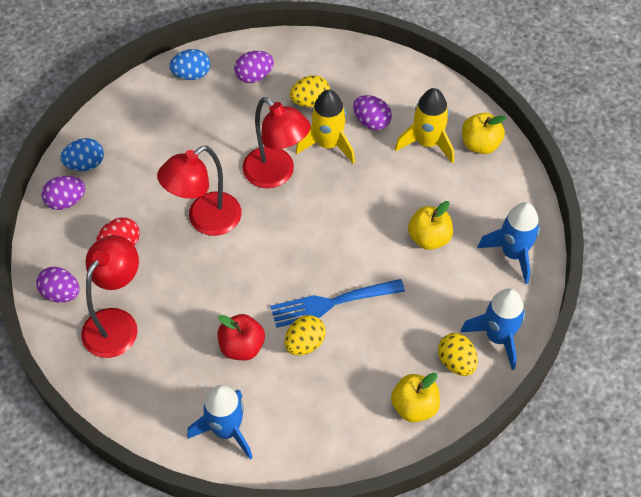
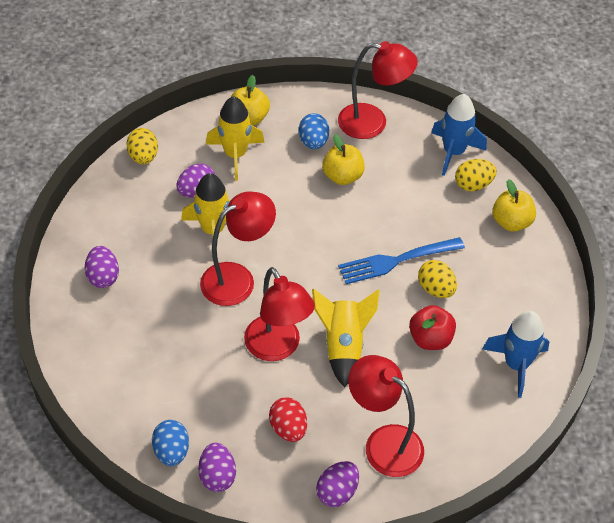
camera: 80 degrees left, 5 degrees down
(191, 74) = (79, 333): blue egg -> blue egg (313, 142)
(218, 273) = (343, 345): none -> yellow rocket
(310, 101) = (154, 235): yellow egg -> yellow egg (143, 157)
(332, 303) = (396, 260): blue fork -> blue fork turned 75 degrees clockwise
(513, 253) = (373, 123): blue rocket -> red lamp

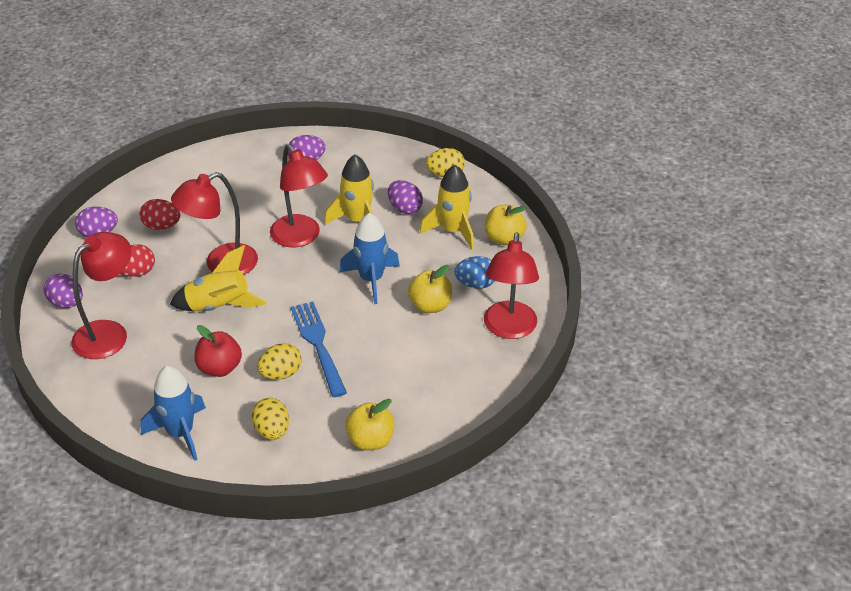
camera: 90 degrees right, 10 degrees down
(171, 451) = (127, 208): blue egg -> none
(208, 411) = (161, 226): none -> red egg
(453, 152) = (472, 395): blue rocket -> blue rocket (371, 280)
(473, 185) = (424, 410): yellow egg -> yellow egg (272, 431)

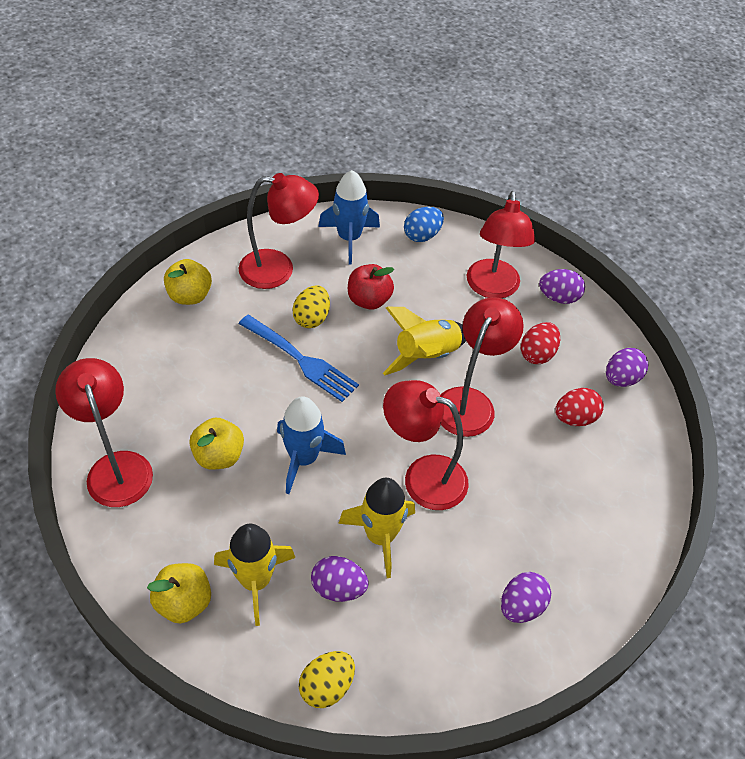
camera: 145 degrees right, 10 degrees up
(272, 431) = (278, 269): yellow egg -> red lamp
(476, 284) = (183, 510): blue egg -> blue egg (422, 235)

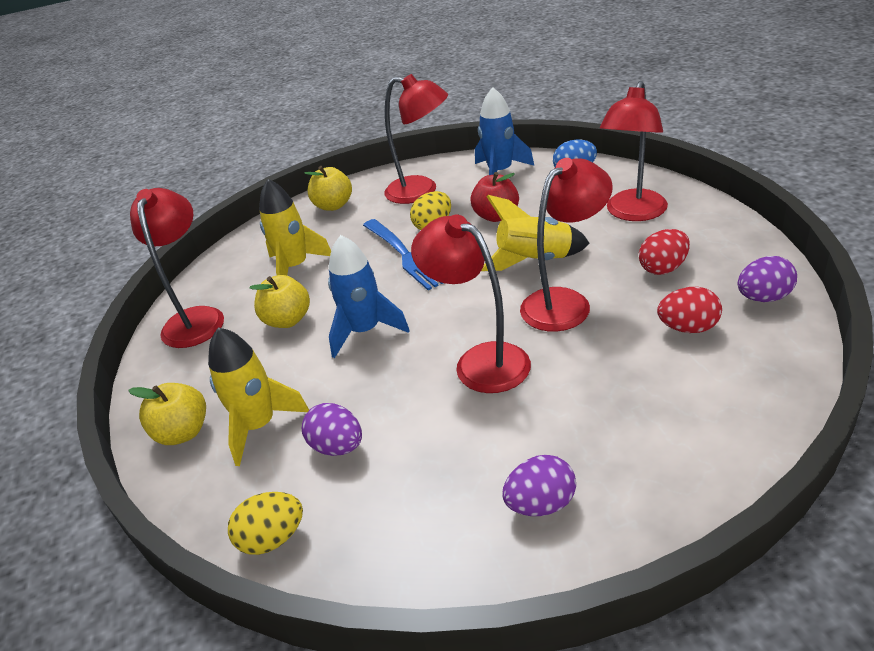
camera: 30 degrees right, 15 degrees down
(380, 536) = (407, 407): yellow rocket -> yellow rocket (295, 267)
(558, 297) = (708, 223): purple egg -> none

